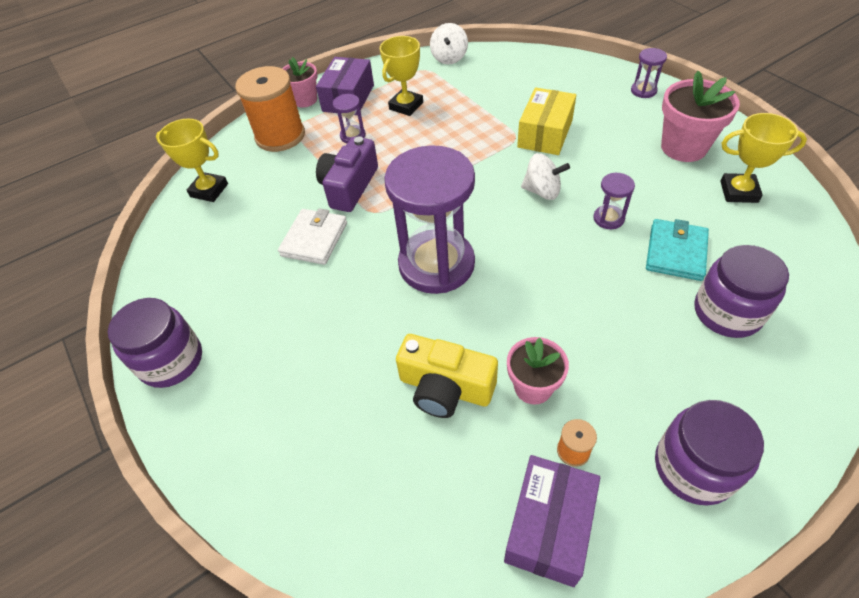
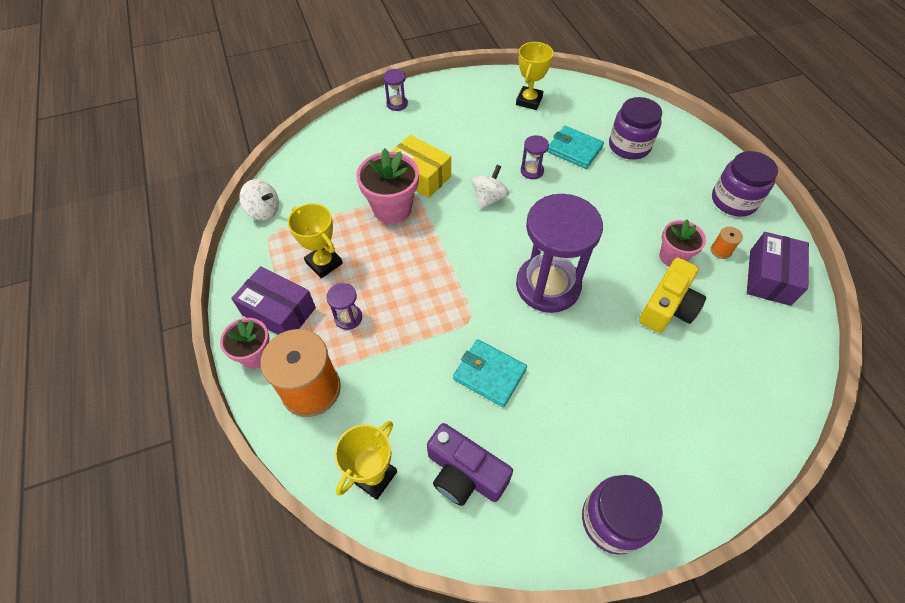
camera: 80 degrees left, 5 degrees up
(314, 239) = (489, 374): white wallet -> turquoise wallet
(349, 186) = (426, 333): purple camera -> purple camera (464, 473)
(549, 526) = (769, 277): purple box -> purple box turned 75 degrees clockwise
(683, 147) = (474, 108): pink flower pot -> pink flower pot (392, 208)

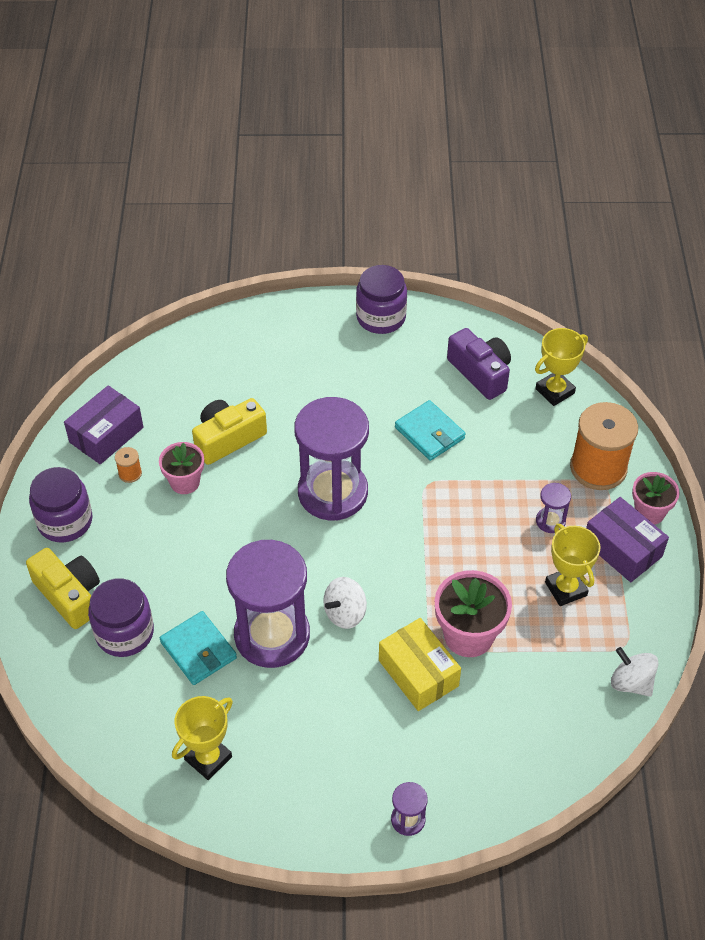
camera: 160 degrees left, 5 degrees down
(532, 171) = (272, 635): purple hourglass -> purple hourglass, size x2.41
(684, 156) = (69, 595): none -> yellow camera

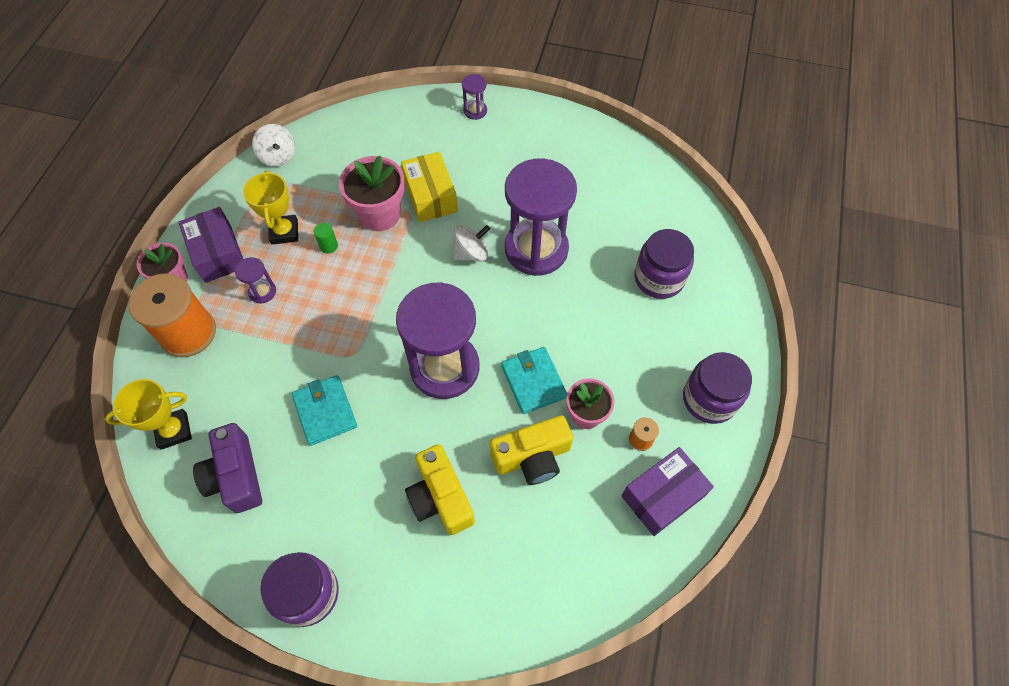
camera: 165 degrees left, 10 degrees up
(69, 595) = (706, 322): yellow camera -> yellow camera (440, 497)
(198, 650) = (599, 251): turquoise wallet -> turquoise wallet (533, 381)
(208, 758) = (604, 174): yellow trophy -> none
(507, 584) = (329, 246): none -> green cylinder

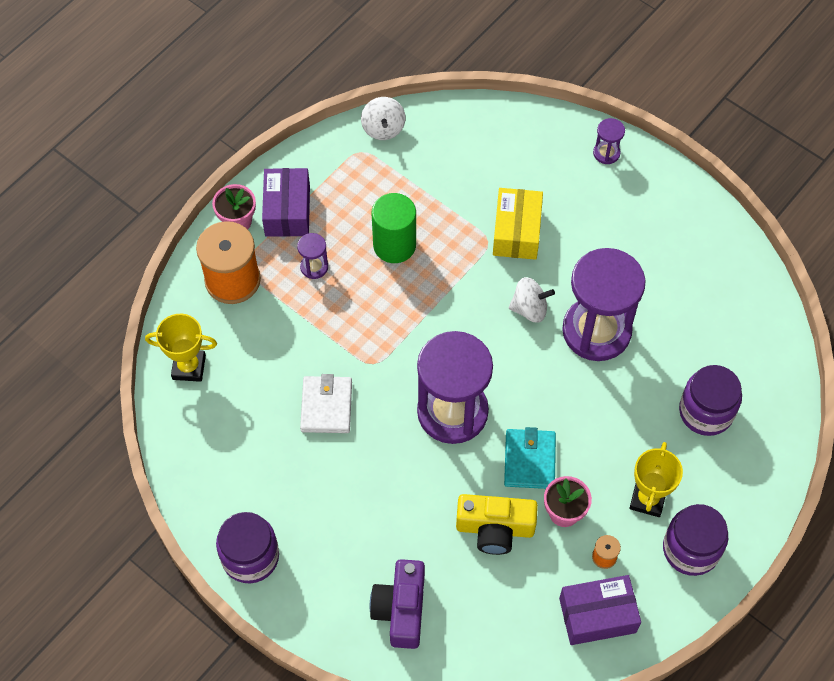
camera: 25 degrees right, 0 degrees up
(236, 476) = (227, 430): purple camera -> purple camera (401, 609)
(284, 232) = (358, 213): yellow trophy -> yellow trophy (647, 499)
(325, 411) = (326, 406): turquoise wallet -> white wallet
(329, 246) = (394, 245): green cylinder -> green cylinder, size x2.24
(380, 214) = (457, 231): pink flower pot -> none
(440, 497) = (396, 527): yellow camera -> none

